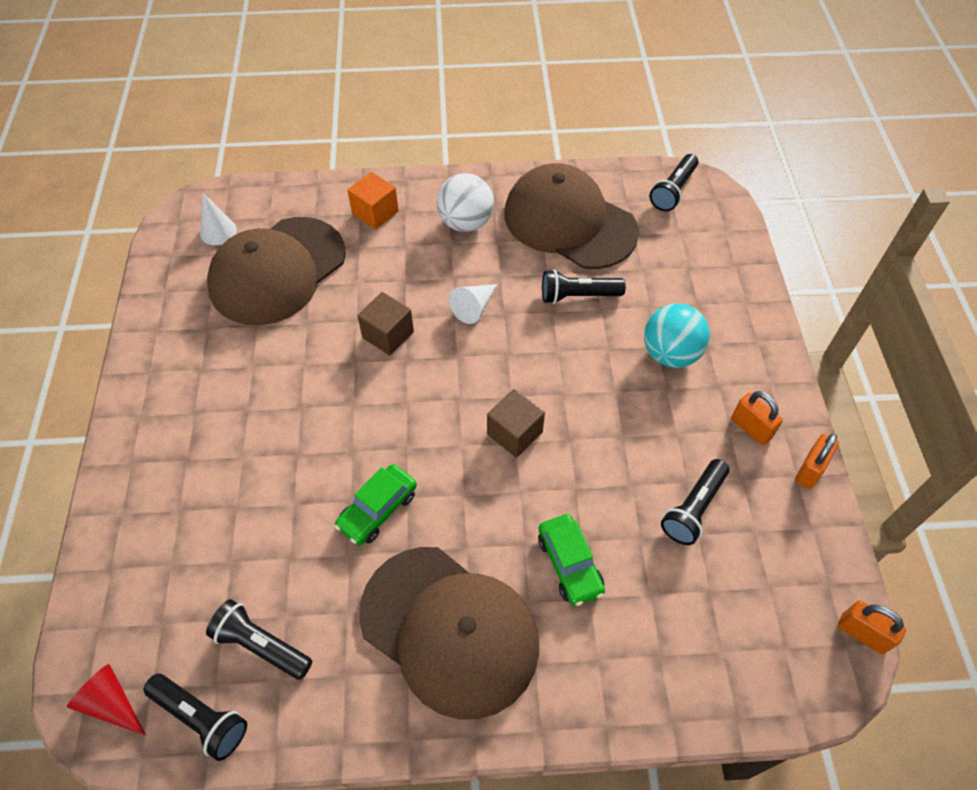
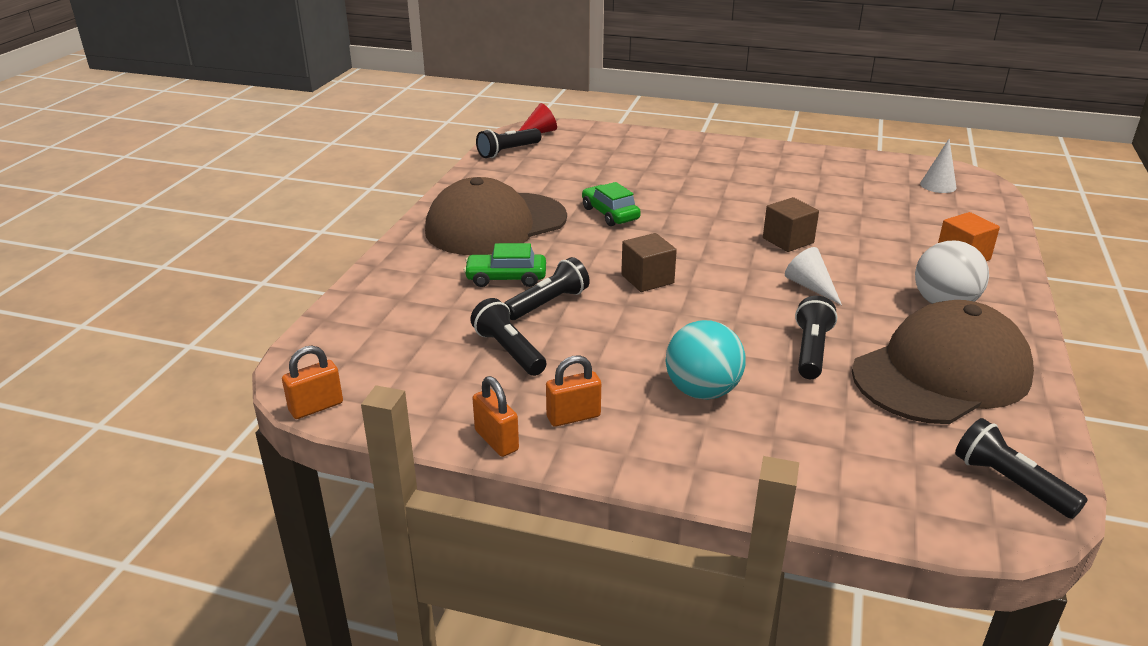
camera: 110 degrees right, 25 degrees down
(261, 645) = (538, 169): black flashlight -> black flashlight (548, 303)
(277, 271) = (882, 204): brown cap -> none

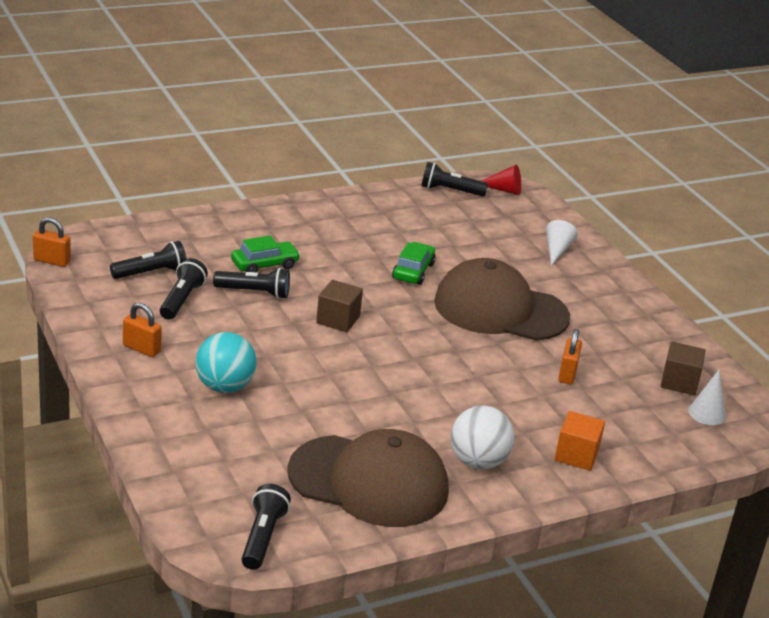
camera: 45 degrees right, 0 degrees up
(496, 224) = (330, 232): brown cap -> brown cap (500, 309)
(496, 440) = (89, 331): orange padlock -> orange padlock (567, 374)
(506, 278) = (264, 265): green car -> green car turned 105 degrees clockwise
(788, 240) = (483, 363): brown cube -> brown cube (679, 382)
(810, 287) = (421, 393): white cone -> white cone (557, 250)
(811, 351) = (329, 417): black flashlight -> black flashlight (151, 273)

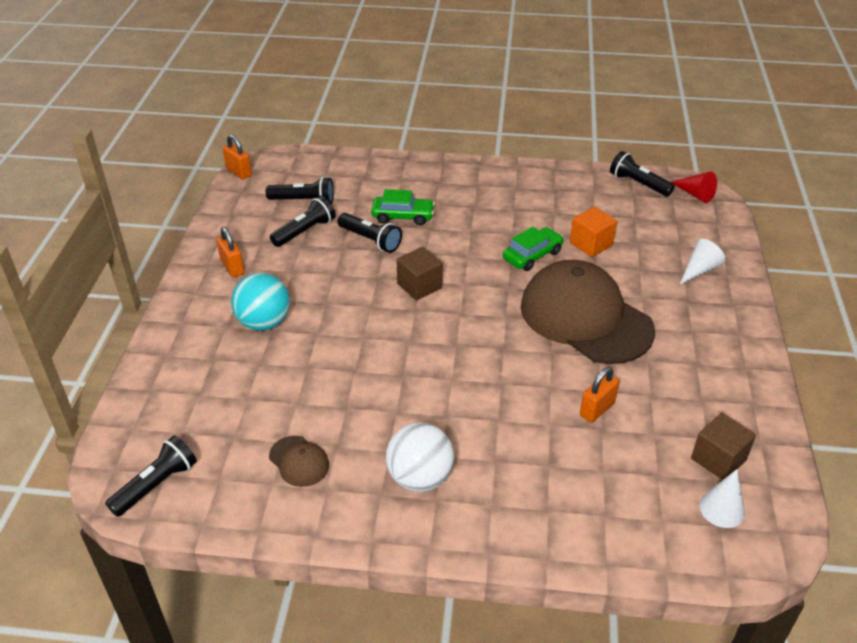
camera: 35 degrees right, 10 degrees up
(369, 481) = (299, 461): brown cap -> brown cap, size x0.41
(576, 455) = (528, 507): orange cube -> orange cube (591, 244)

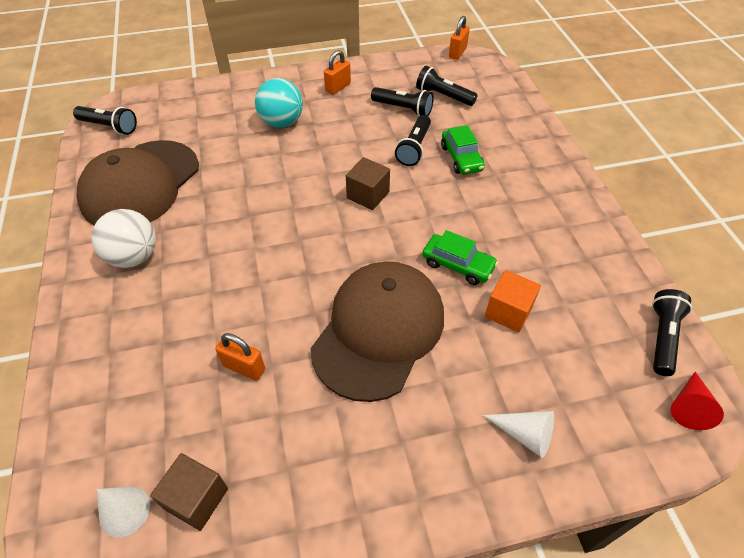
camera: 70 degrees right, 10 degrees up
(299, 461) = (140, 184): brown cap -> brown cap, size x2.46
(303, 201) = (443, 96): black flashlight -> black flashlight turned 135 degrees clockwise

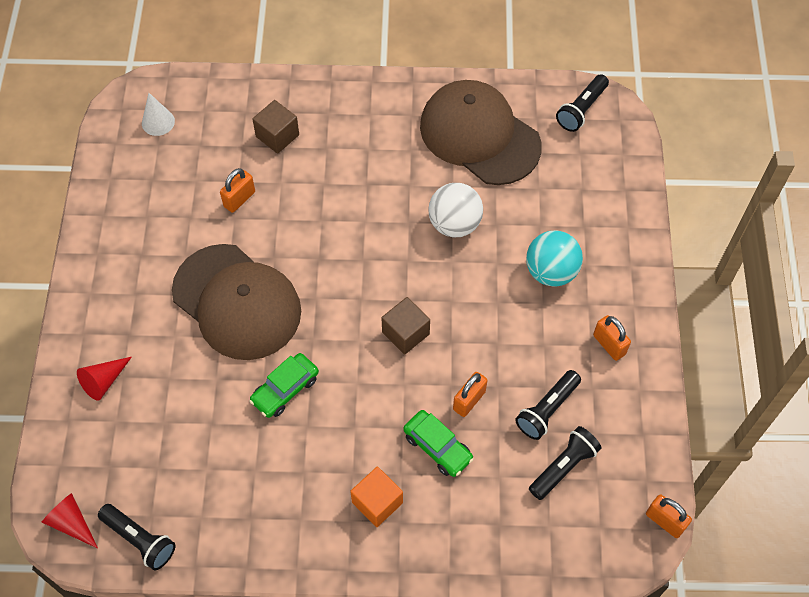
camera: 105 degrees right, 10 degrees up
(134, 257) = (383, 129): white ball -> white ball (454, 224)
(196, 498) = (149, 161): brown cube -> brown cube (277, 136)
(414, 148) = (469, 400): black flashlight -> orange padlock
(461, 158) = (437, 447): green car -> green car turned 135 degrees counterclockwise
(508, 311) = (217, 414): orange cube -> orange cube (377, 502)
(524, 434) = (104, 381): white cone -> red cone

